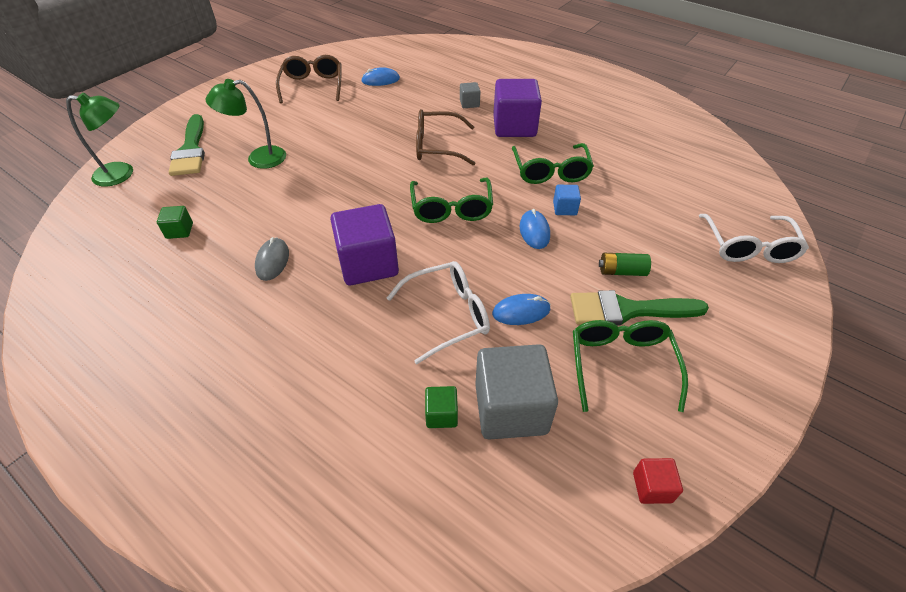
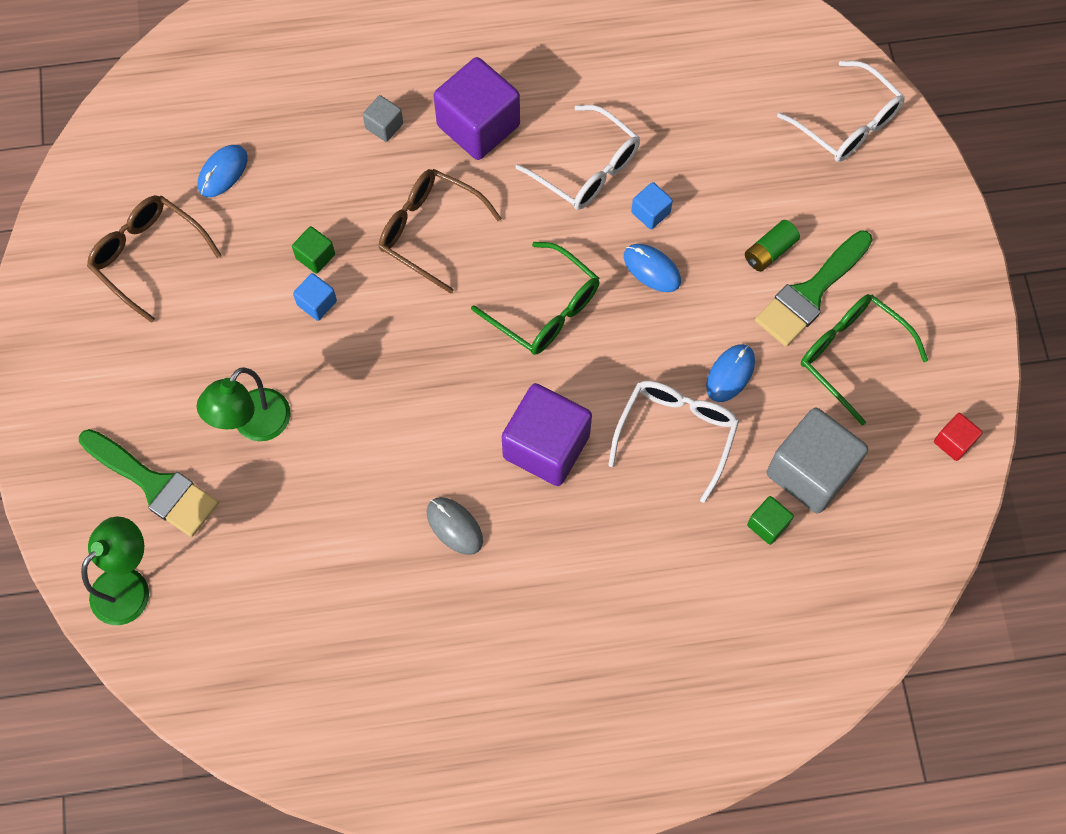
camera: 45 degrees left, 20 degrees up
(179, 231) = (312, 583): green cube -> green cube (315, 256)
(350, 138) = (317, 303): none -> blue cube
(437, 146) = (430, 231): brown glasses -> brown glasses turned 75 degrees clockwise
(550, 171) = (587, 168): green glasses -> white glasses

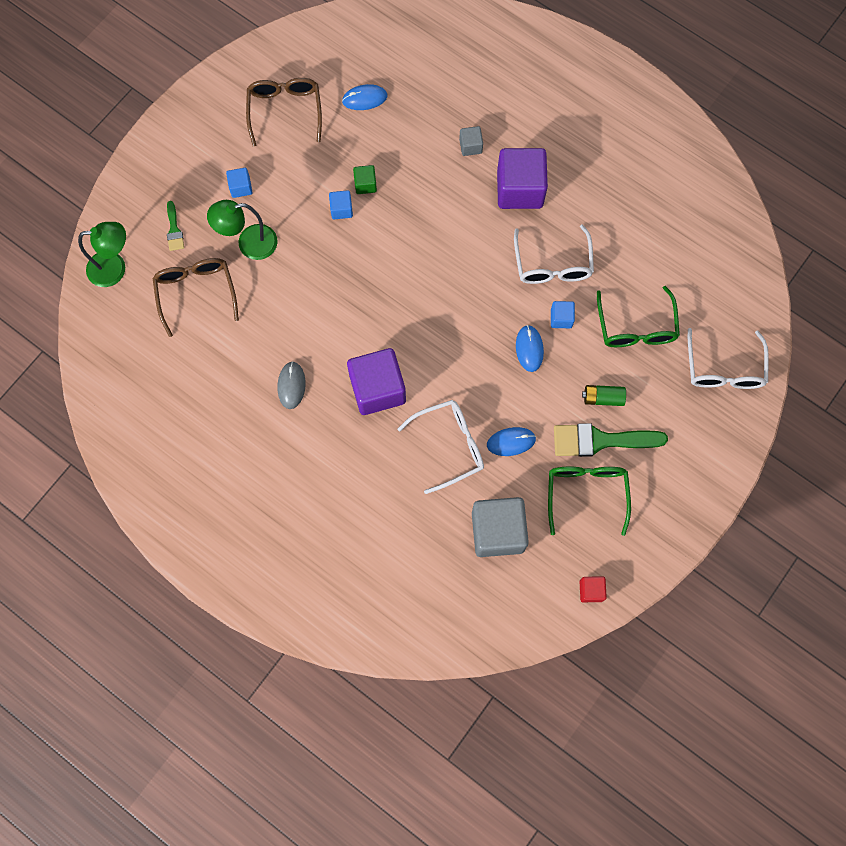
camera: 45 degrees right, 5 degrees up
(154, 485) = (174, 230): green brush -> green brush, size x0.50
(183, 376) = (241, 187): none -> blue cube
(430, 231) = (436, 223): brown glasses -> brown glasses (196, 293)
(545, 309) = (451, 318): green glasses -> green glasses (636, 327)
(767, 524) = (446, 536): green cube -> none

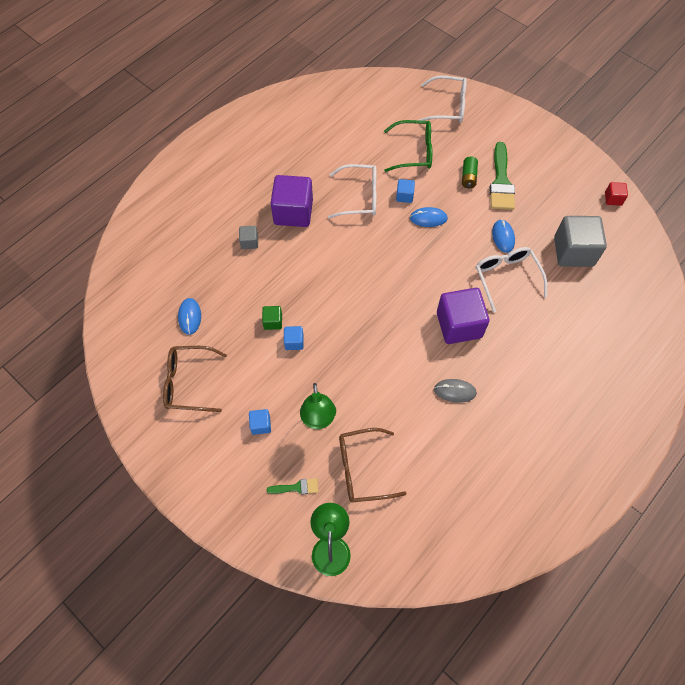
camera: 85 degrees left, 10 degrees down
(586, 494) = (542, 194): green glasses -> none

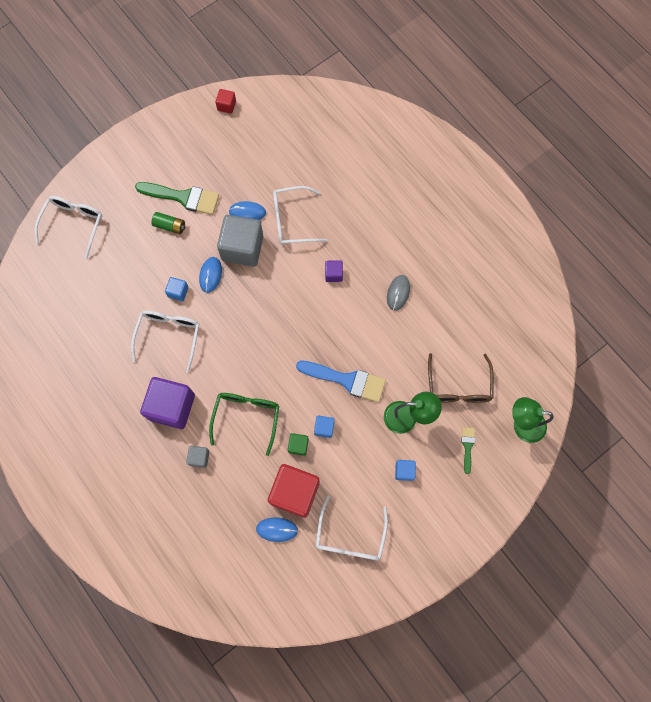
camera: 80 degrees left, 10 degrees up
(189, 382) = (350, 536): brown glasses -> white glasses
(226, 326) = (295, 492): none -> red cube
(347, 355) = (346, 380): none -> blue brush
(413, 152) = (124, 271): green glasses -> green glasses (246, 417)
(459, 325) = (333, 274): purple cube -> purple cube, size x0.46
(573, 252) = (277, 156): grey cube -> grey cube (242, 248)

